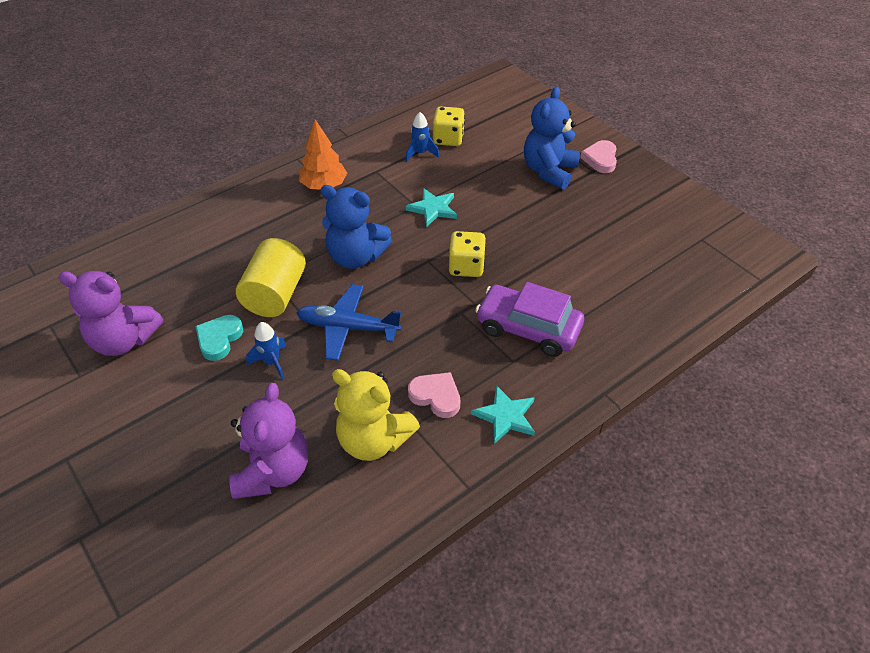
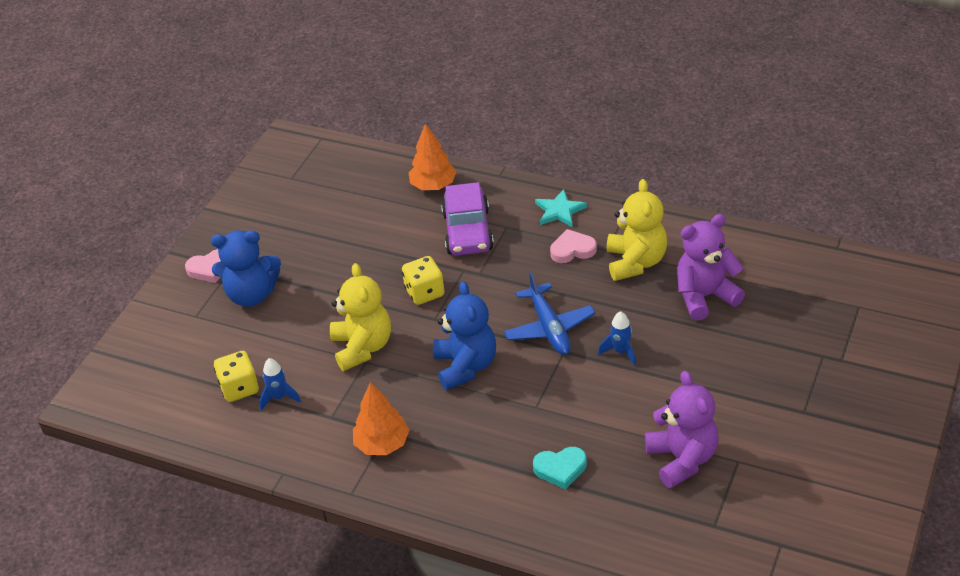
camera: 115 degrees left, 5 degrees down
(219, 339) = (627, 398): turquoise heart -> turquoise heart (560, 469)
(275, 294) = (551, 392): yellow cylinder -> none
(433, 209) = (362, 347): turquoise star -> yellow teddy bear
(436, 396) = (572, 250): pink heart -> pink heart turned 75 degrees clockwise
(621, 332) = (433, 185): none -> orange tree

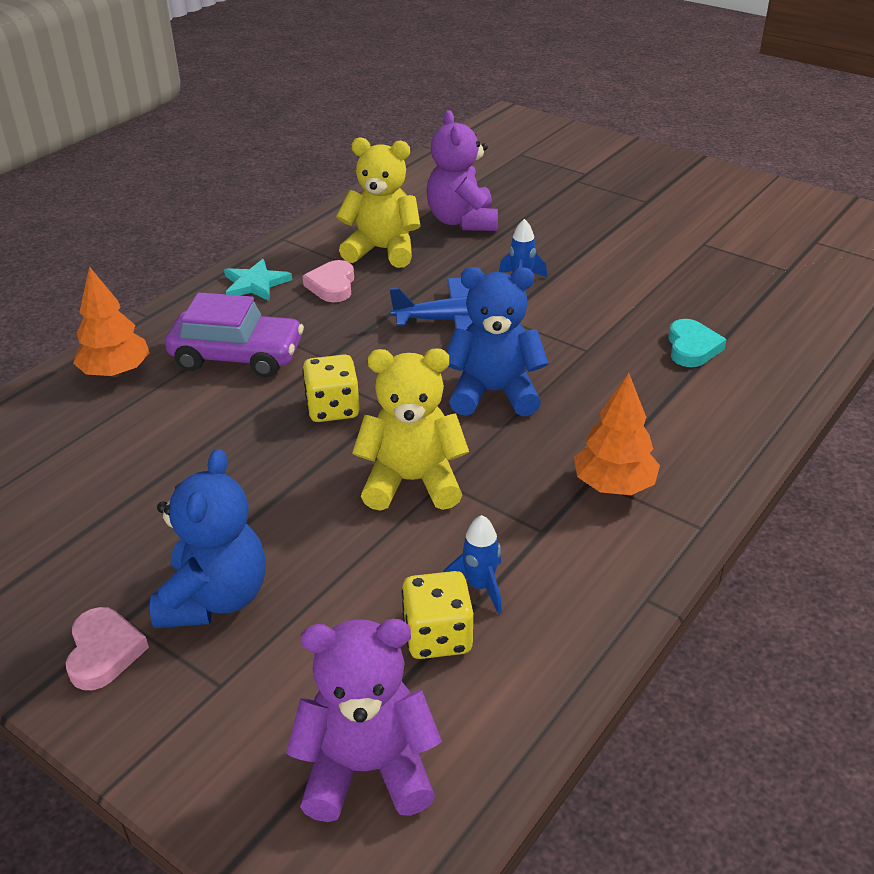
camera: 80 degrees left, 5 degrees down
(682, 459) = (694, 272): purple teddy bear -> purple teddy bear (367, 768)

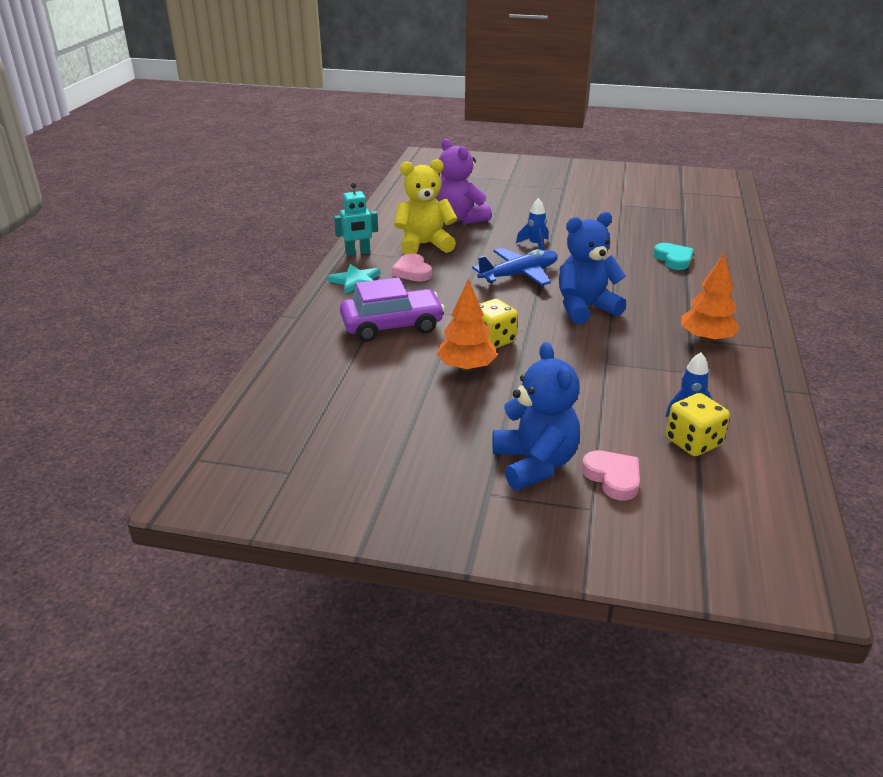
camera: 25 degrees left, 5 degrees down
(104, 652) = (495, 515): pink heart -> pink heart (613, 477)
(116, 372) = (312, 355): orange tree -> orange tree (466, 367)
(294, 245) = (357, 253): none -> turquoise robot
(367, 768) = (728, 521): purple teddy bear -> none
(412, 481) = (588, 367): yellow teddy bear -> none

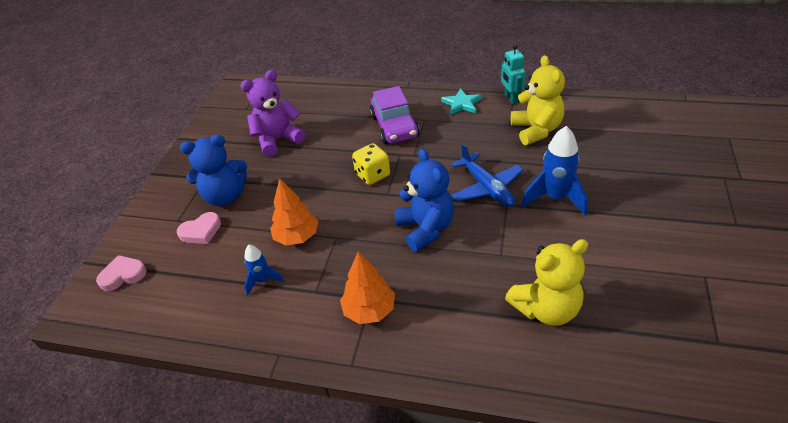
camera: 95 degrees right, 10 degrees up
(412, 271) = (482, 128): pink heart -> pink heart (123, 275)
(460, 219) = (603, 147): purple teddy bear -> purple teddy bear (278, 140)
(466, 367) = (337, 164): orange tree -> orange tree (297, 237)
(535, 245) = (555, 198): blue rocket -> blue rocket, size x1.78
(673, 259) = (546, 309): turquoise heart -> yellow teddy bear
(693, 442) = (224, 277): yellow dice -> none

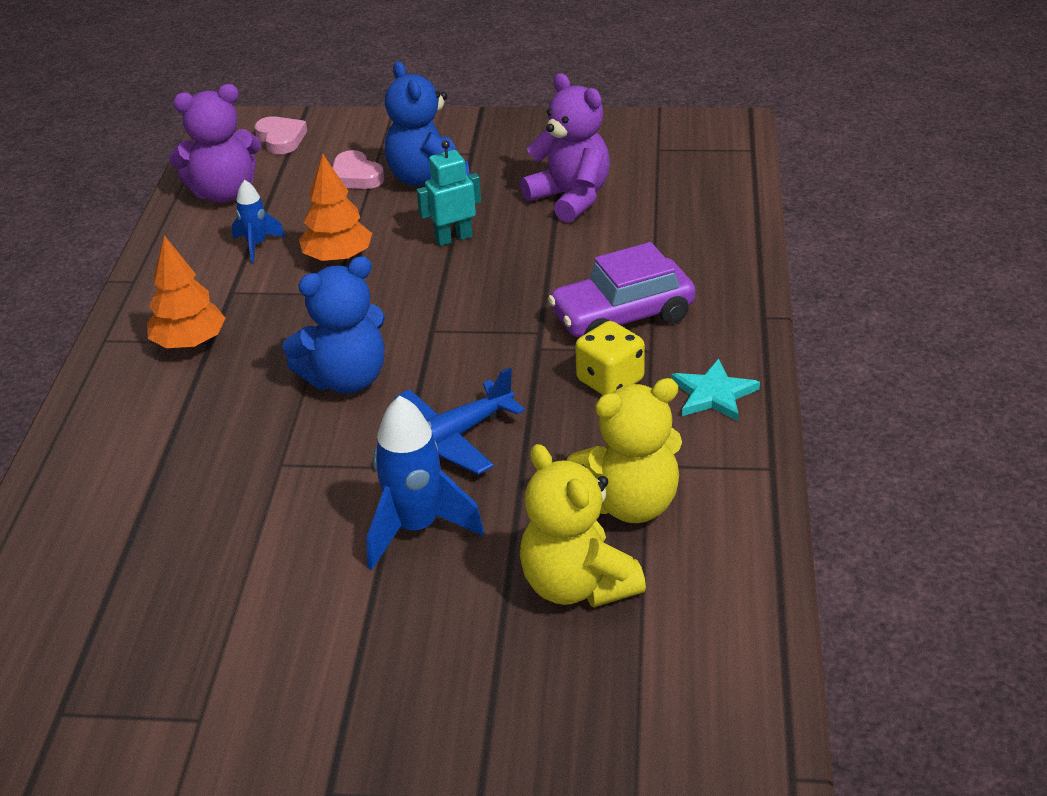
camera: 80 degrees right, 5 degrees down
(182, 305) = (224, 193): none -> purple teddy bear
(372, 175) = (480, 309): yellow dice -> yellow dice (610, 380)
(511, 98) = (745, 464): turquoise robot -> turquoise robot (453, 238)
(546, 309) = (162, 515): yellow teddy bear -> yellow teddy bear (577, 585)

